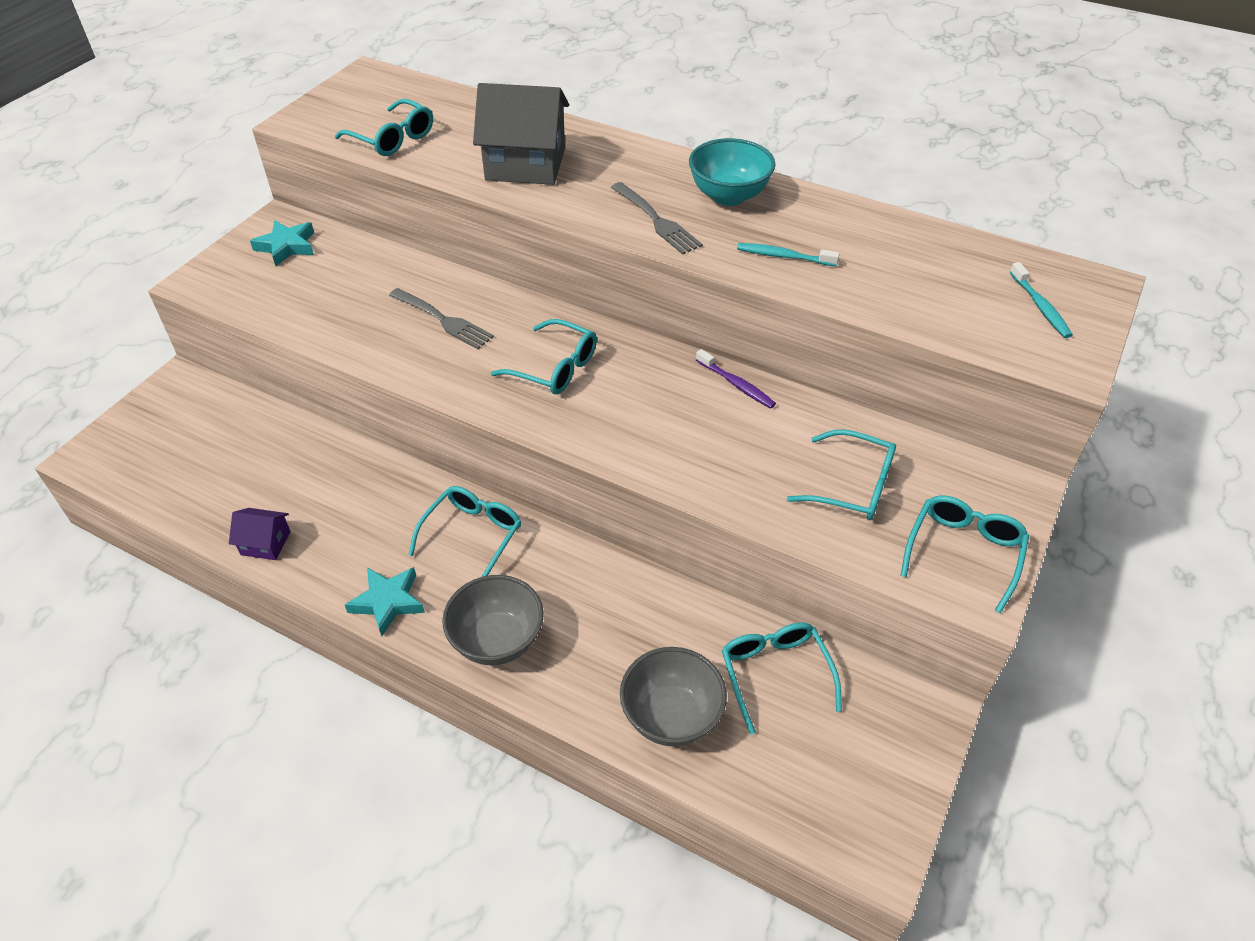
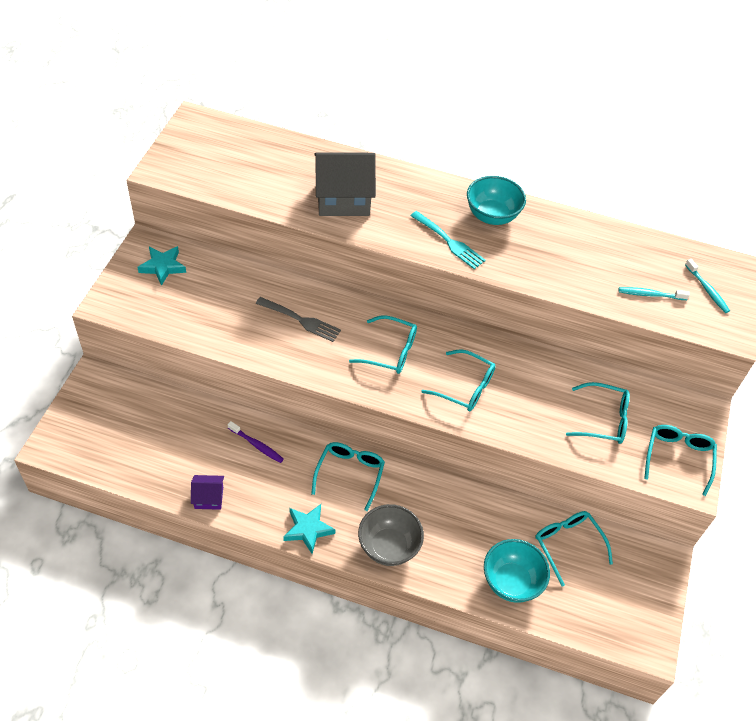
camera: 15 degrees left, 5 degrees up
(393, 139) = (238, 182): turquoise glasses -> turquoise glasses (465, 387)
(657, 221) = (449, 242): grey fork -> turquoise fork
(671, 716) = (511, 581): grey bowl -> turquoise bowl
(736, 384) = (514, 351): purple toothbrush -> purple toothbrush (256, 445)
(784, 256) = (541, 264): turquoise toothbrush -> turquoise toothbrush (650, 295)

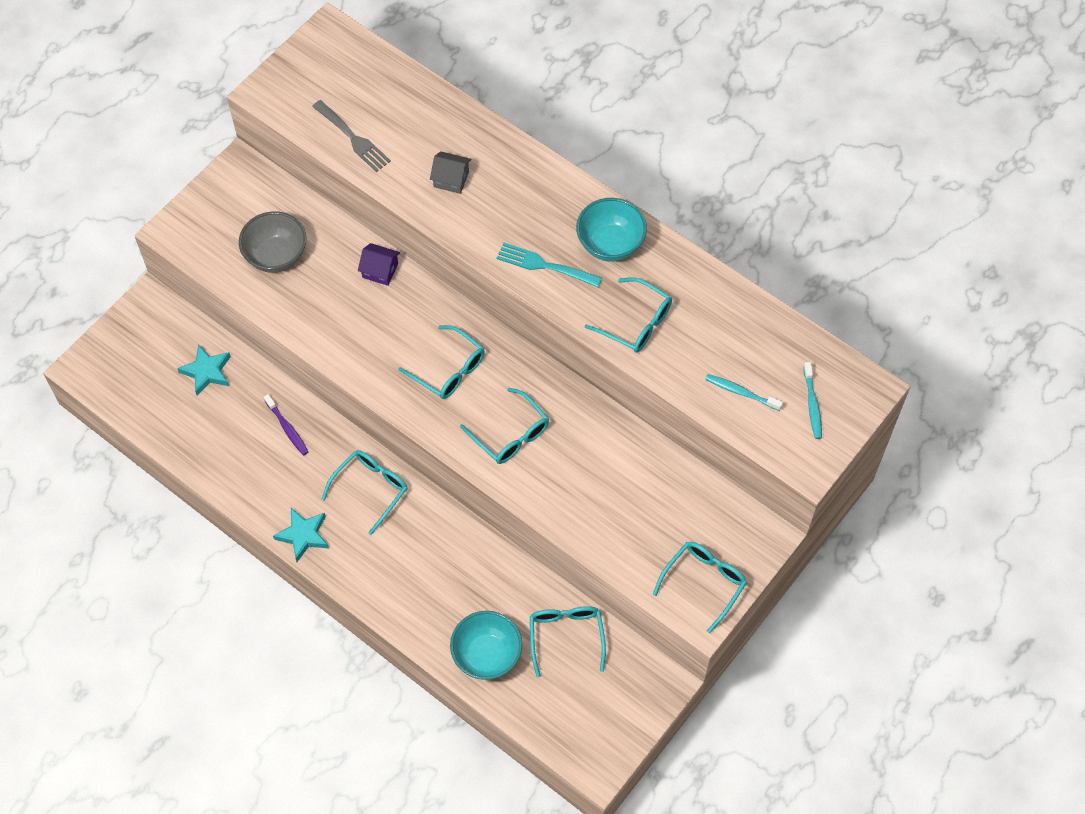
camera: 25 degrees right, 10 degrees up
(162, 267) = (247, 200): turquoise star -> turquoise star (207, 372)
(209, 497) = (217, 471): purple house -> purple house (380, 270)
(301, 320) = (368, 305): grey fork -> grey fork (353, 138)
(343, 198) = (451, 179): grey house -> grey house, size x0.49
(388, 546) = (377, 579): grey bowl -> grey bowl (276, 256)
(449, 242) = (544, 265): turquoise fork -> turquoise fork turned 135 degrees clockwise
(603, 419) = (645, 516): turquoise glasses -> turquoise glasses (636, 323)

